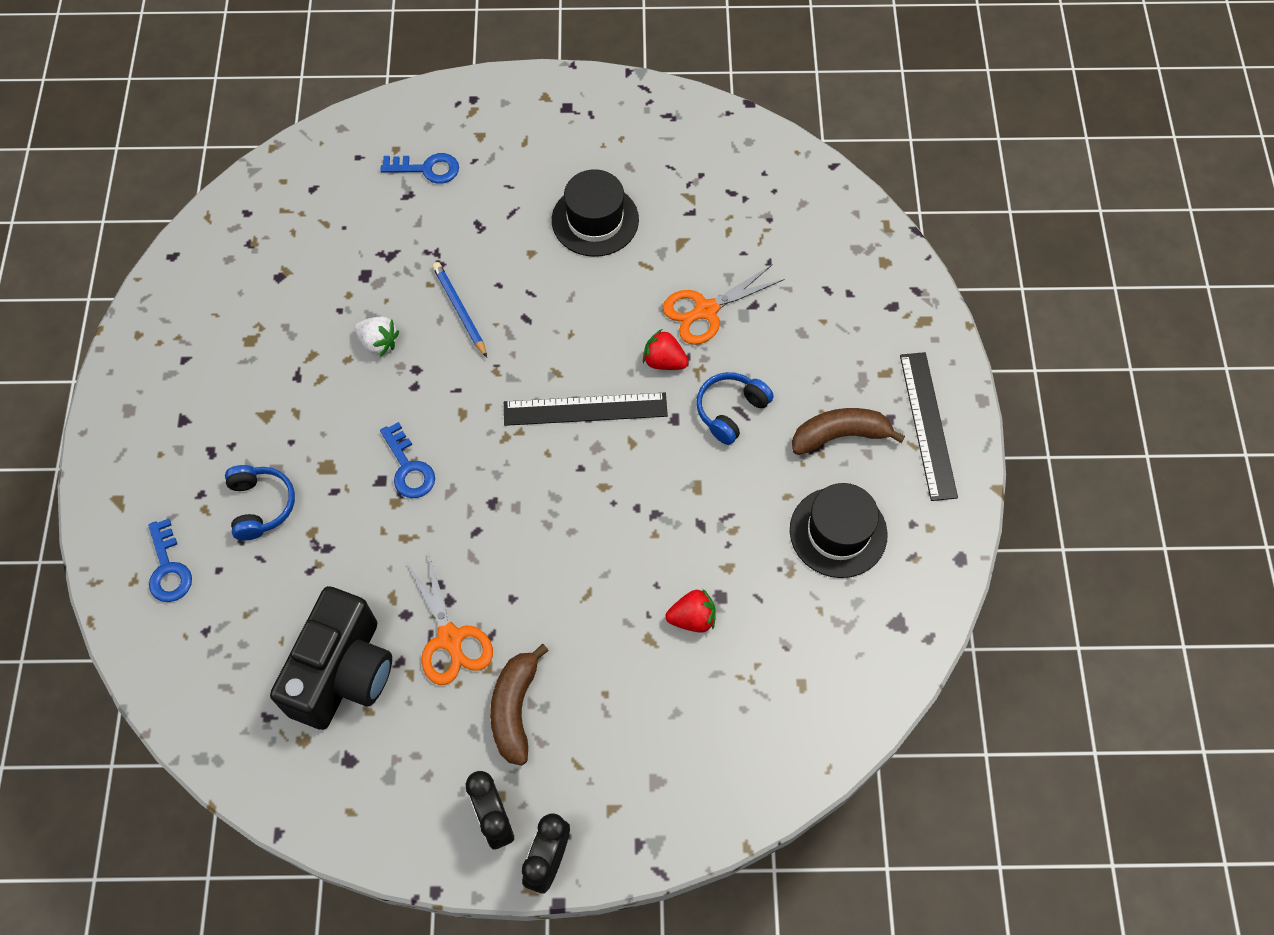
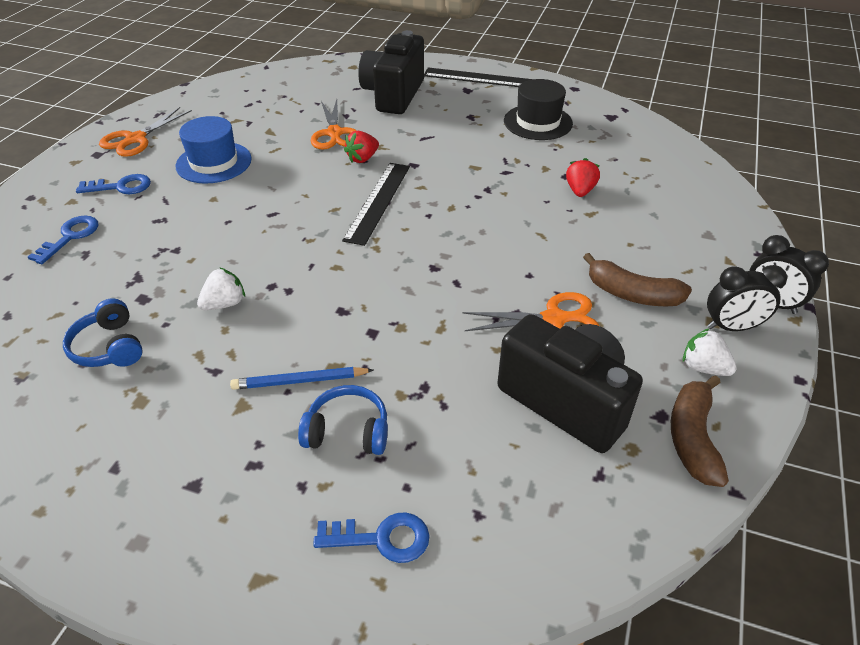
camera: 70 degrees left, 20 degrees down
(408, 467) = (370, 311): blue key -> blue key (121, 187)
(424, 793) = (703, 367): none -> white strawberry
(459, 310) = (233, 247): blue pencil -> blue pencil (300, 381)
(595, 220) = (214, 162): black hat -> blue hat
(608, 124) = (135, 139): none -> orange scissors
(731, 411) = (423, 141): blue headphones -> blue headphones (109, 347)
(829, 338) = (393, 95): none -> black camera
(840, 435) = (467, 107): brown banana -> brown banana (692, 438)

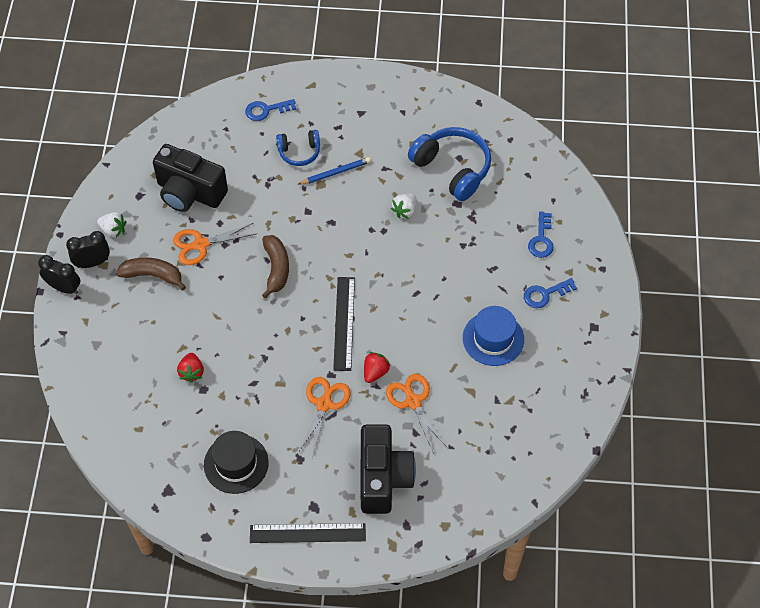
camera: 165 degrees right, 15 degrees up
(109, 347) = (452, 169): blue headphones -> blue headphones, size x1.74
(135, 139) = (577, 353): orange scissors -> orange scissors (324, 404)
(692, 438) = (124, 187): brown banana -> brown banana (276, 268)

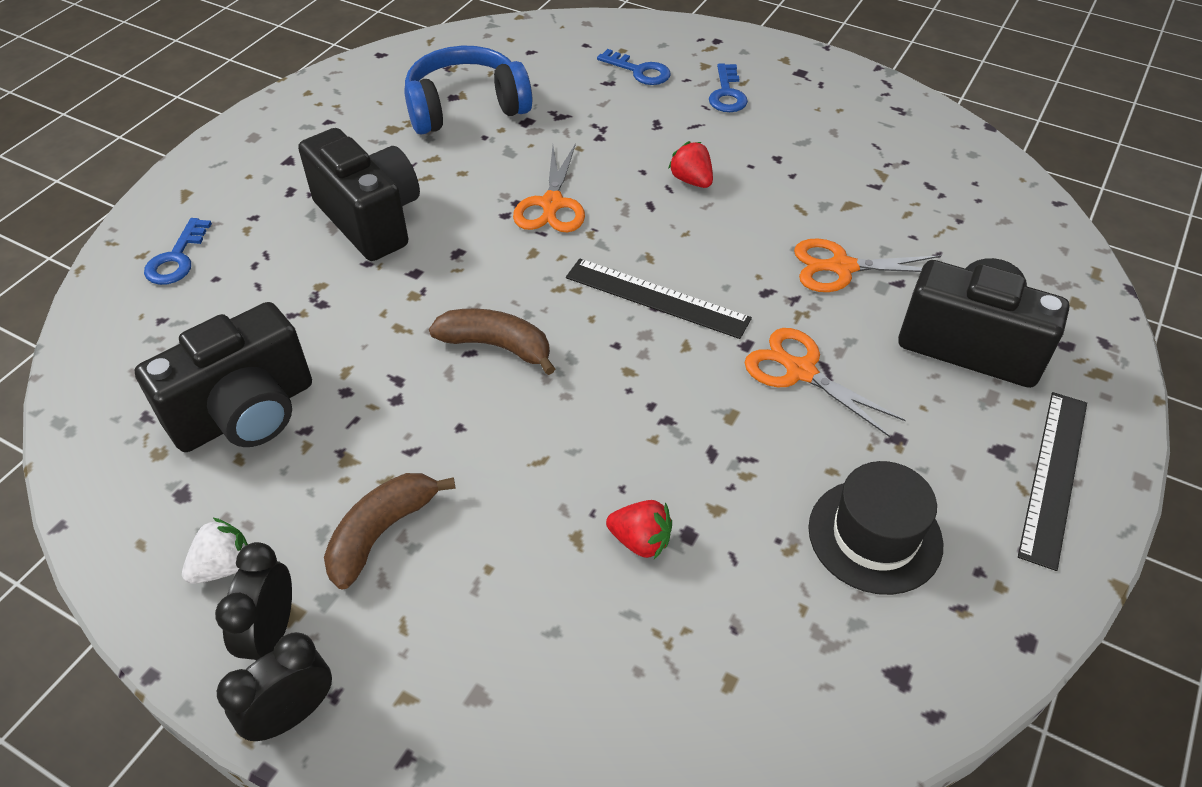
camera: 65 degrees left, 10 degrees down
(201, 244) = (370, 433): orange scissors -> orange scissors (552, 204)
(299, 152) = (294, 246): blue headphones -> none
(336, 172) = (370, 219): blue pencil -> black camera
(375, 372) = (768, 291): red strawberry -> red strawberry (691, 180)
(405, 211) = (499, 171): white strawberry -> none
(493, 338) = (772, 158): blue hat -> none

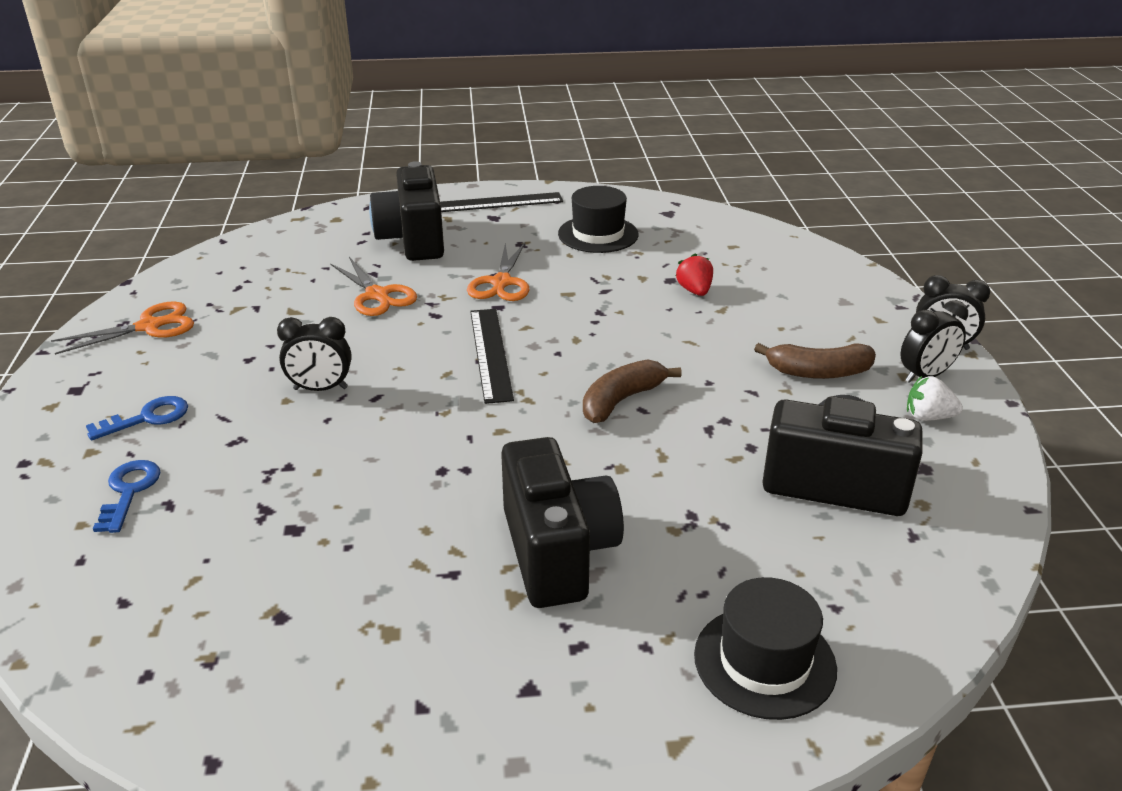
camera: 125 degrees left, 15 degrees down
(176, 258) = (764, 661): blue key -> black hat
(370, 219) = (557, 552): black camera -> black camera turned 150 degrees clockwise
(466, 108) = (299, 591): blue headphones -> none
(496, 346) = (621, 400): brown banana -> brown banana turned 60 degrees clockwise
(552, 204) = (424, 449): orange scissors -> orange scissors (149, 326)
(691, 180) = (320, 389): red strawberry -> black clock

